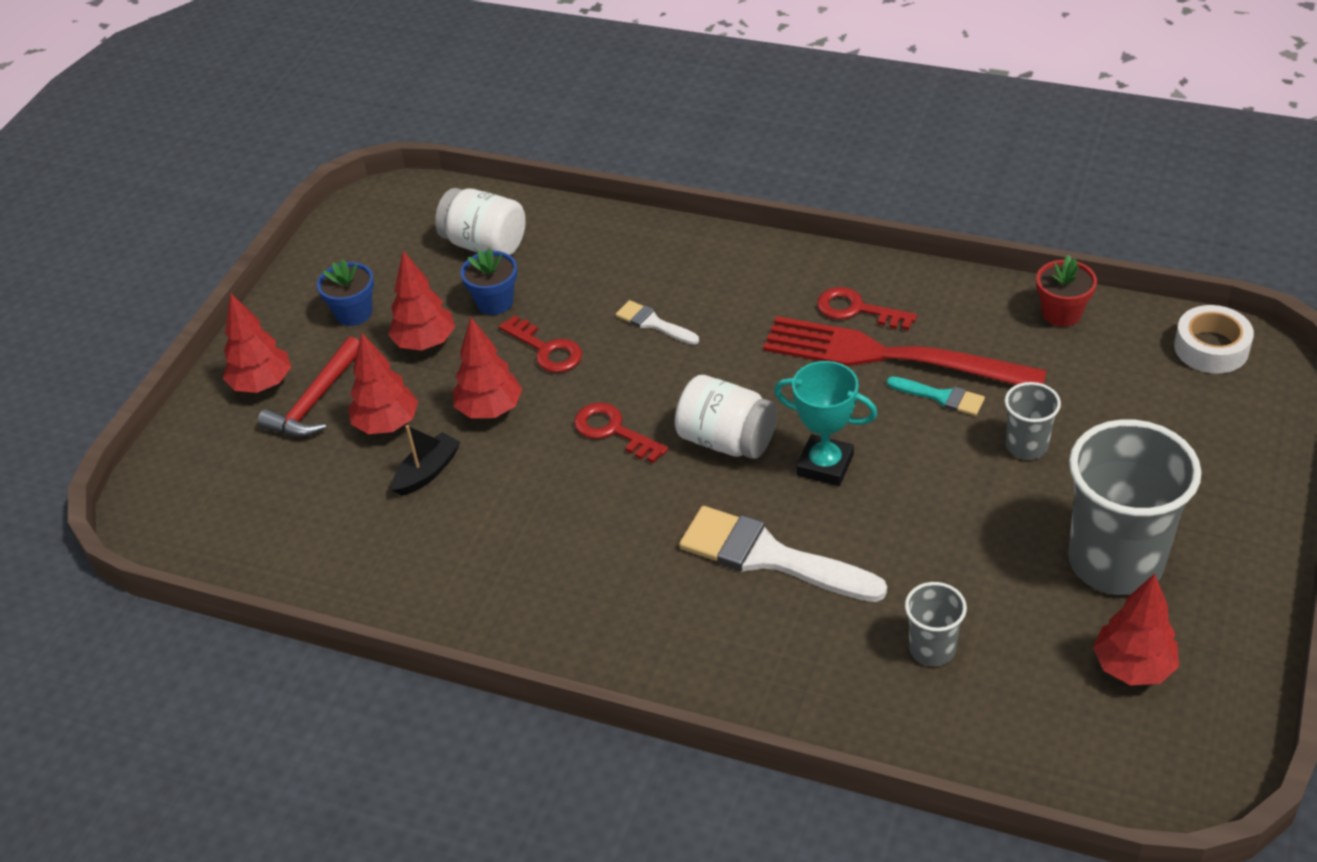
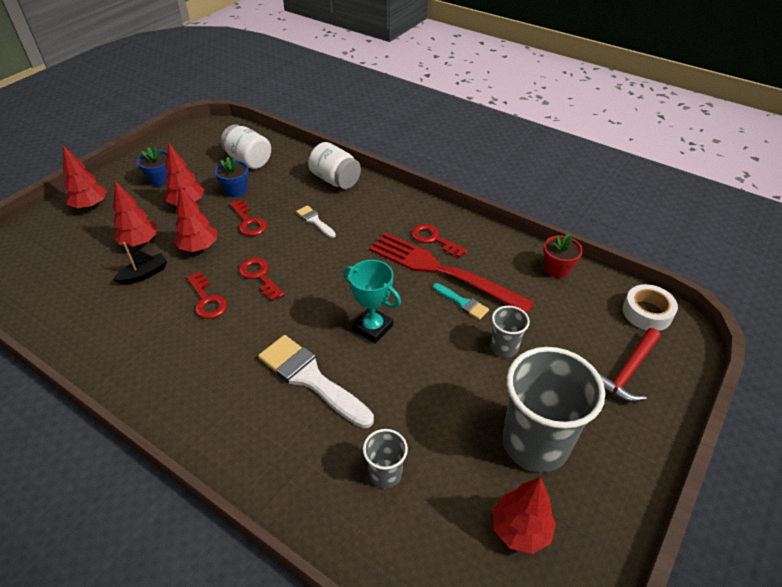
camera: 10 degrees right, 0 degrees up
(316, 401) = (111, 221): red hammer -> red hammer (628, 372)
(551, 486) = (207, 300): none -> red key
(726, 440) = (321, 298): white jar -> white jar (335, 180)

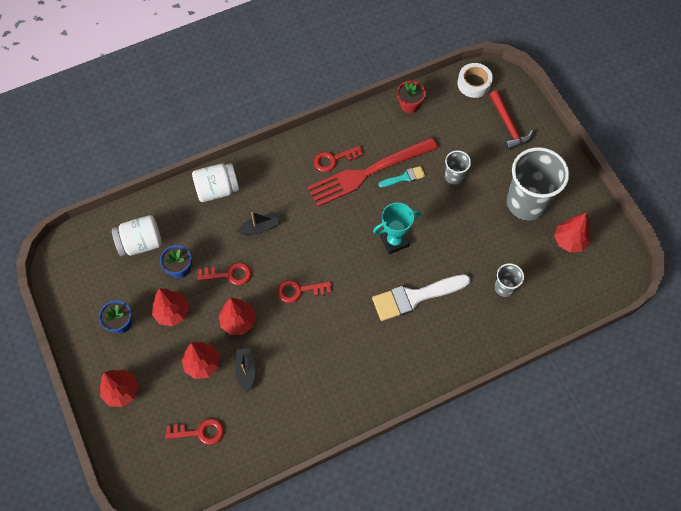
camera: 60 degrees left, 20 degrees up
(207, 300) = (303, 335): red key -> red key (200, 432)
(314, 221) = (260, 227): white brush -> black boat

